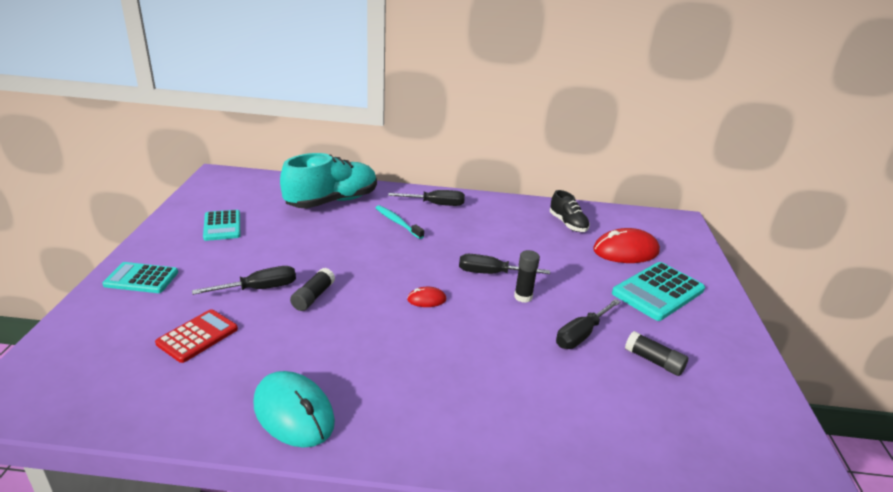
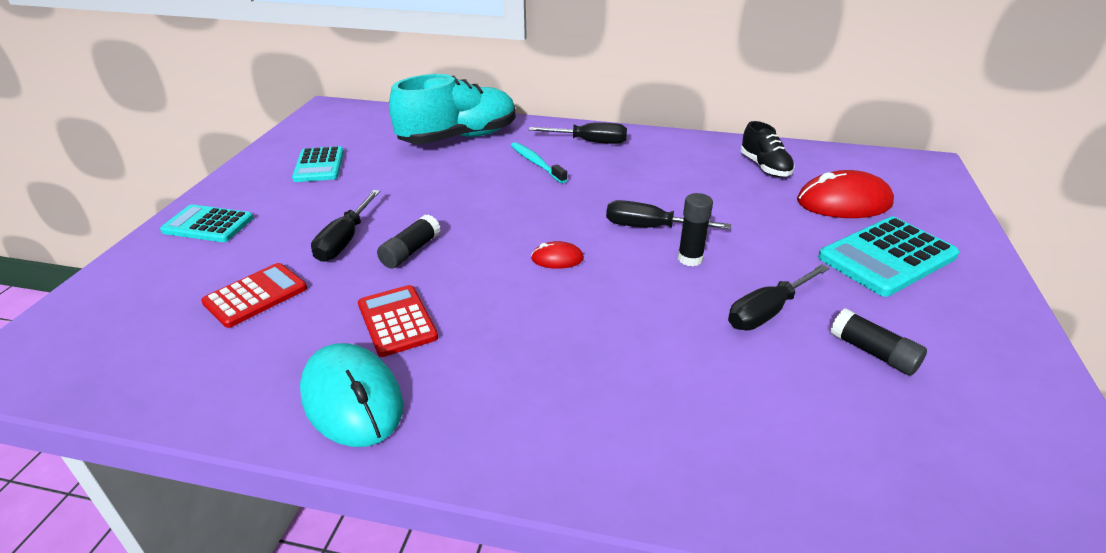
camera: 10 degrees right, 5 degrees up
(259, 289) = (345, 240): black screwdriver -> black screwdriver turned 120 degrees clockwise
(315, 352) = (397, 321): none -> red calculator

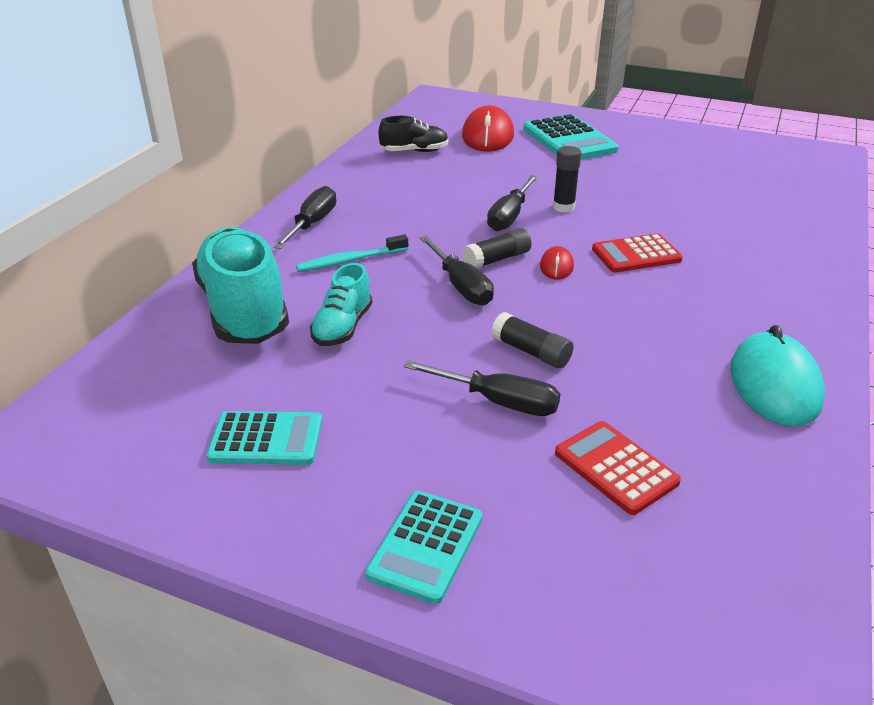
camera: 80 degrees left, 0 degrees up
(352, 399) = (774, 384): turquoise mouse -> turquoise mouse turned 60 degrees counterclockwise
(397, 321) = (659, 360): red calculator -> red calculator (636, 254)
(441, 172) = (343, 327): none -> turquoise shoe
(767, 311) = (636, 191): black screwdriver -> black screwdriver (460, 286)
(873, 352) = (679, 169): black glue stick -> black glue stick (497, 259)

